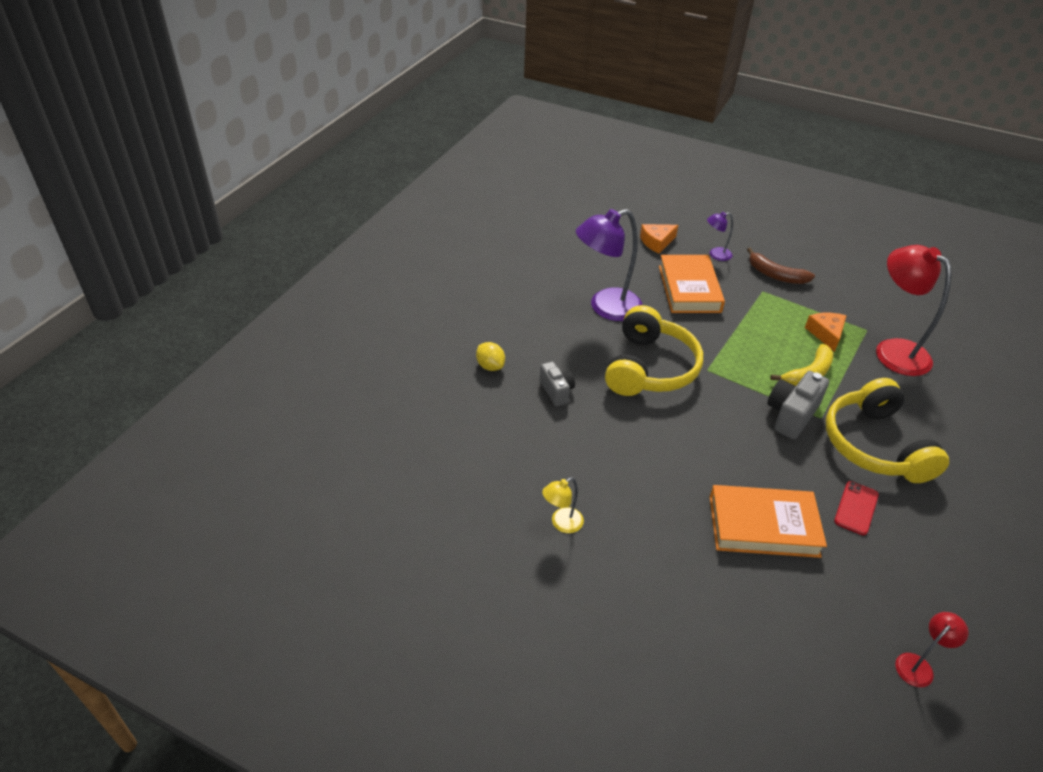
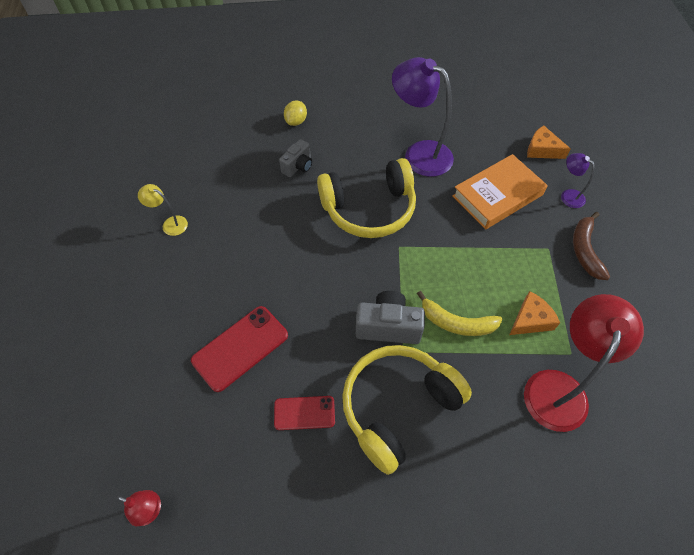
camera: 60 degrees right, 15 degrees up
(763, 526) = (240, 348): orange book -> red phone

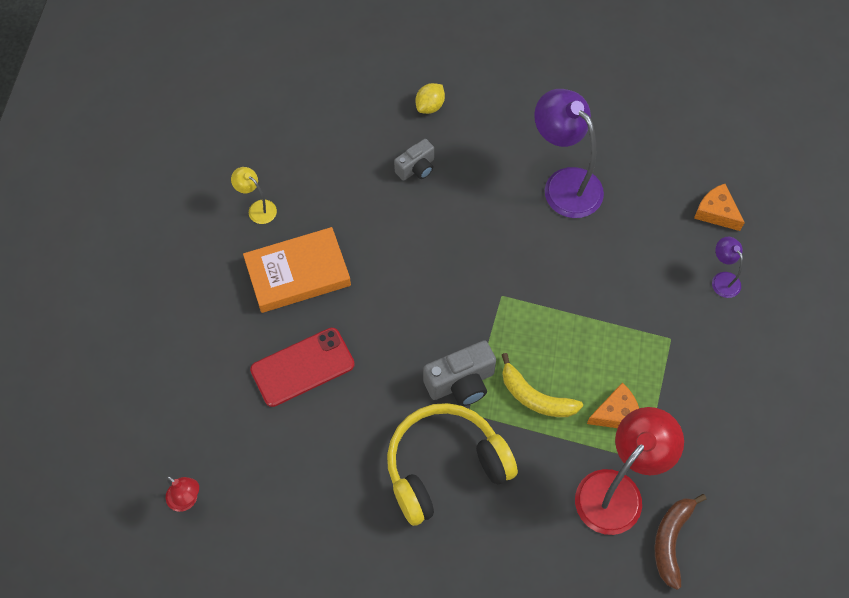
camera: 15 degrees right, 5 degrees up
(304, 413) = (350, 449): red phone -> none
(369, 208) = (482, 241): yellow headphones -> none
(388, 327) = (461, 383): grey camera -> grey camera turned 135 degrees clockwise
(497, 195) = (637, 259): orange book -> orange book (297, 273)
(585, 250) = (712, 351): brown banana -> brown banana (671, 541)

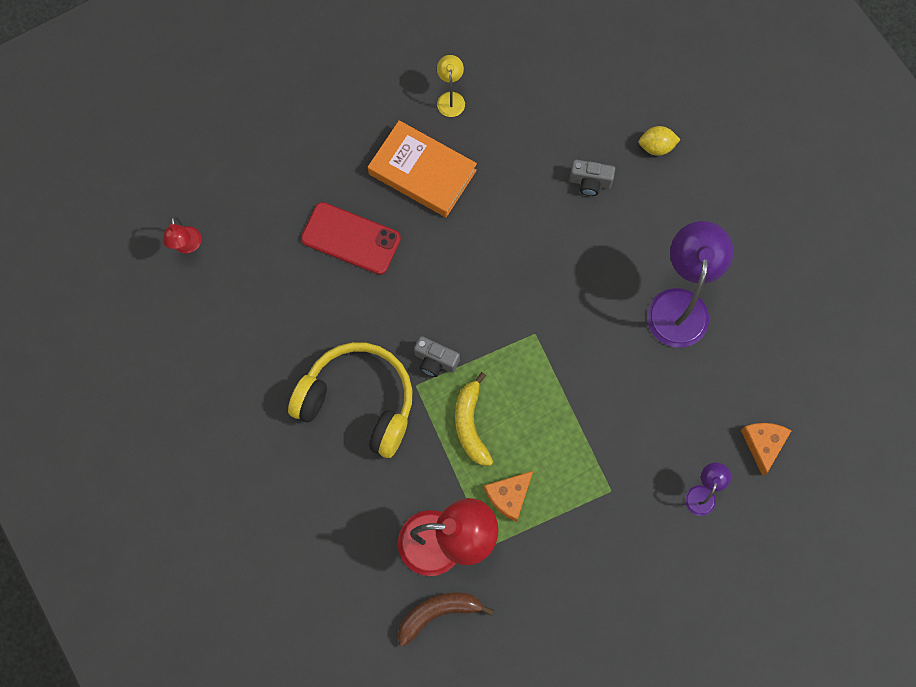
camera: 50 degrees right, 10 degrees up
(461, 383) = (435, 361): grey camera -> grey camera, size x0.65
(616, 413) = (509, 496): orange cheese -> orange cheese turned 105 degrees clockwise

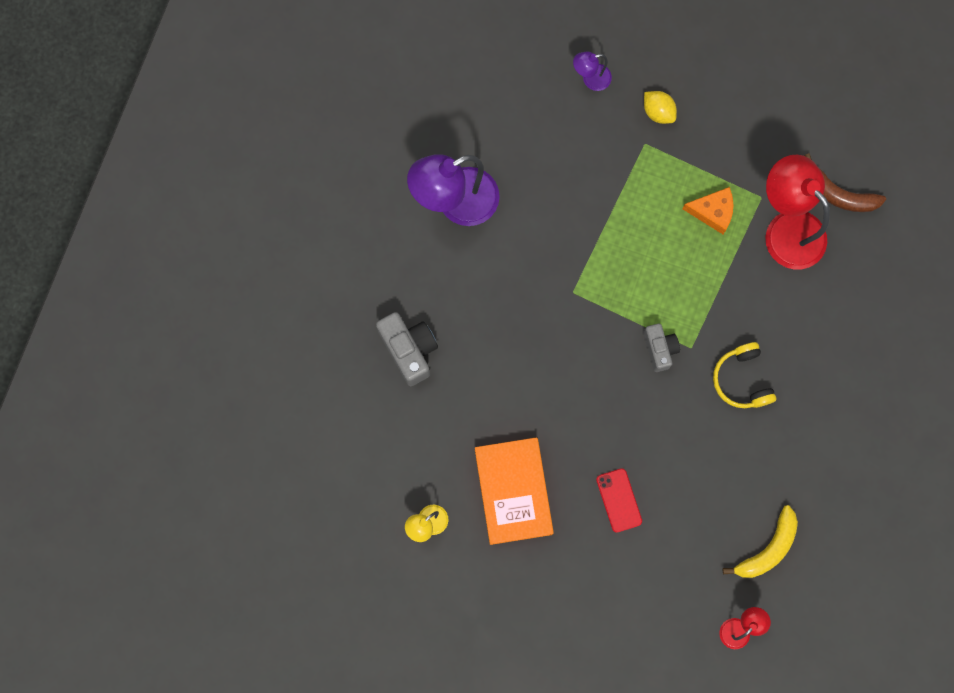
camera: 130 degrees left, 5 degrees up
(351, 239) = (619, 500): red phone -> red phone, size x0.62
(358, 402) = (742, 380): yellow headphones -> yellow headphones, size x0.56
(470, 424) = (685, 282): yellow banana -> yellow banana (768, 548)
(590, 182) = (409, 350): grey camera -> grey camera, size x1.55
(656, 147) = (333, 322): yellow lemon -> yellow lemon (658, 112)
(763, 444) = (516, 64): orange cheese -> none

